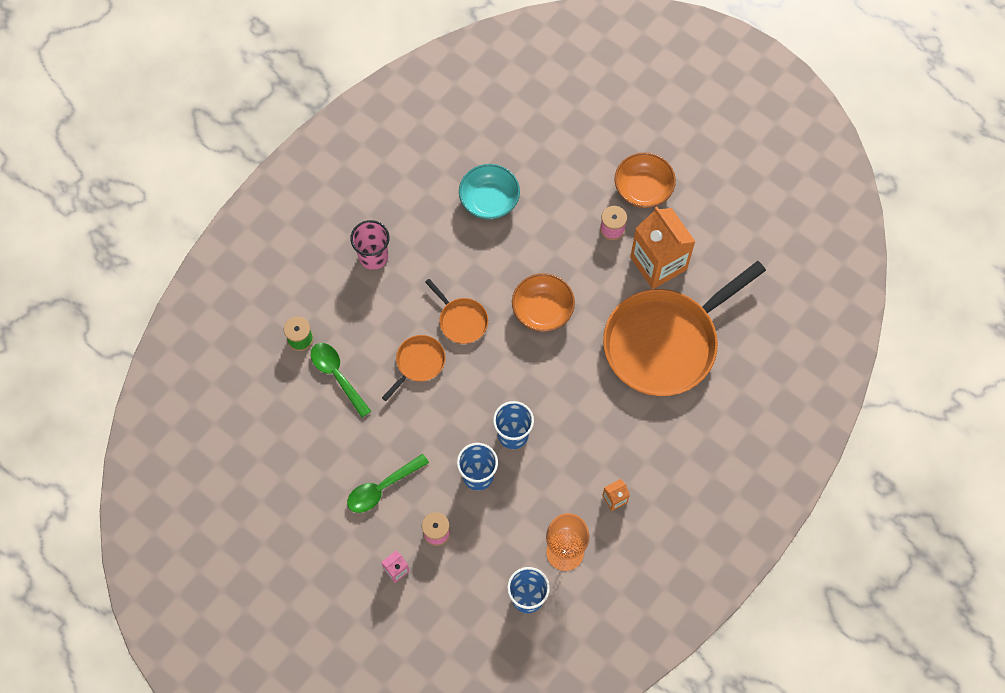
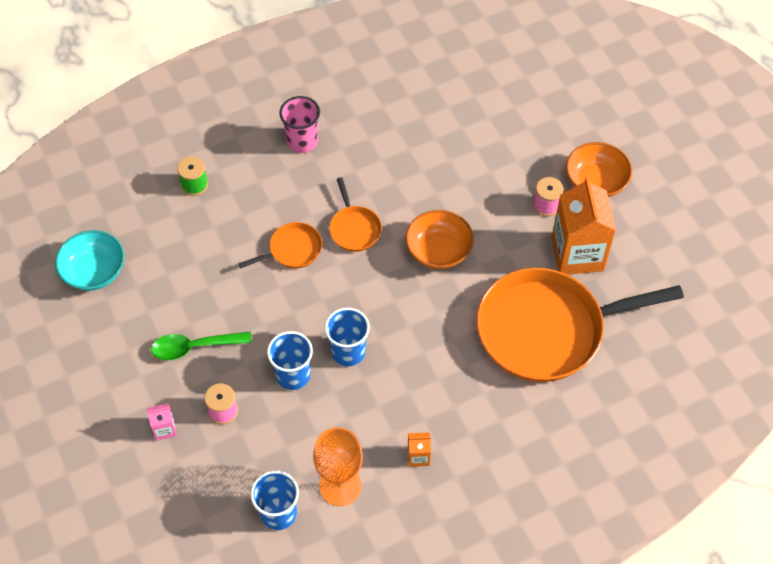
camera: 25 degrees right, 10 degrees down
(337, 376) = (210, 230): green spoon -> none
(489, 200) = (438, 135): turquoise bowl -> turquoise bowl (94, 271)

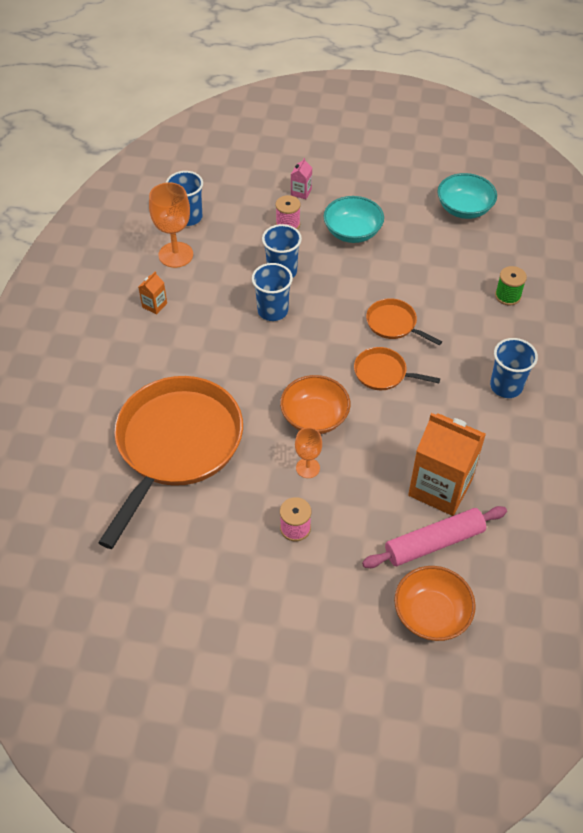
camera: 125 degrees right, 5 degrees down
(194, 347) = (352, 232): green spoon -> turquoise bowl
(292, 250) = (394, 324): orange pan -> orange pan turned 120 degrees clockwise
(302, 141) = (506, 386): pink cup -> blue cup
(484, 119) = (434, 543): none -> pink rolling pin
(489, 227) = (307, 468): none -> orange goblet
(577, 254) = (225, 517): orange carton -> orange carton (440, 487)
(595, 182) = (288, 589): orange bowl -> orange bowl (431, 613)

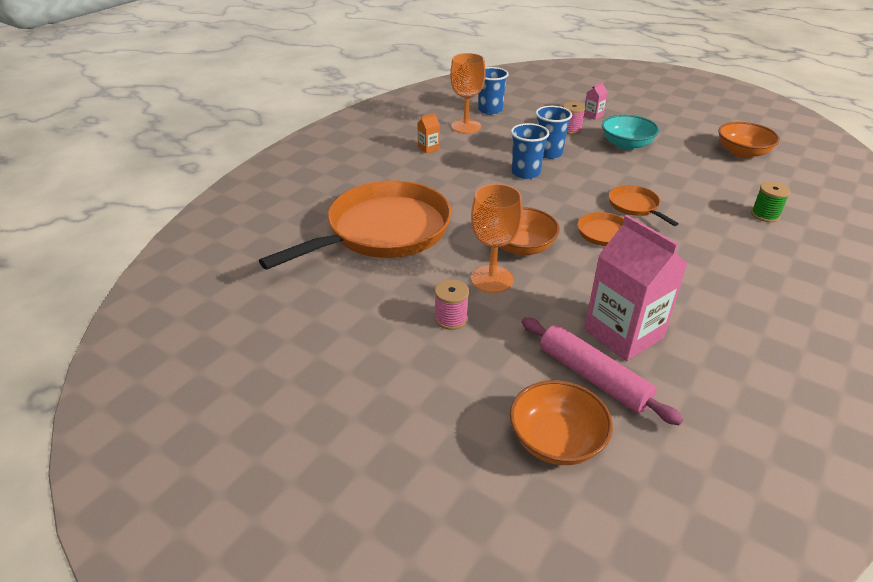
camera: 25 degrees right, 15 degrees down
(307, 468) = (492, 279): orange goblet -> orange goblet, size x1.71
(434, 543) = (593, 377): pink rolling pin -> pink rolling pin turned 45 degrees clockwise
(440, 487) = (623, 333): orange carton -> pink carton
(464, 209) = (742, 153): turquoise bowl -> orange bowl
(506, 386) = (736, 277): blue cup -> none

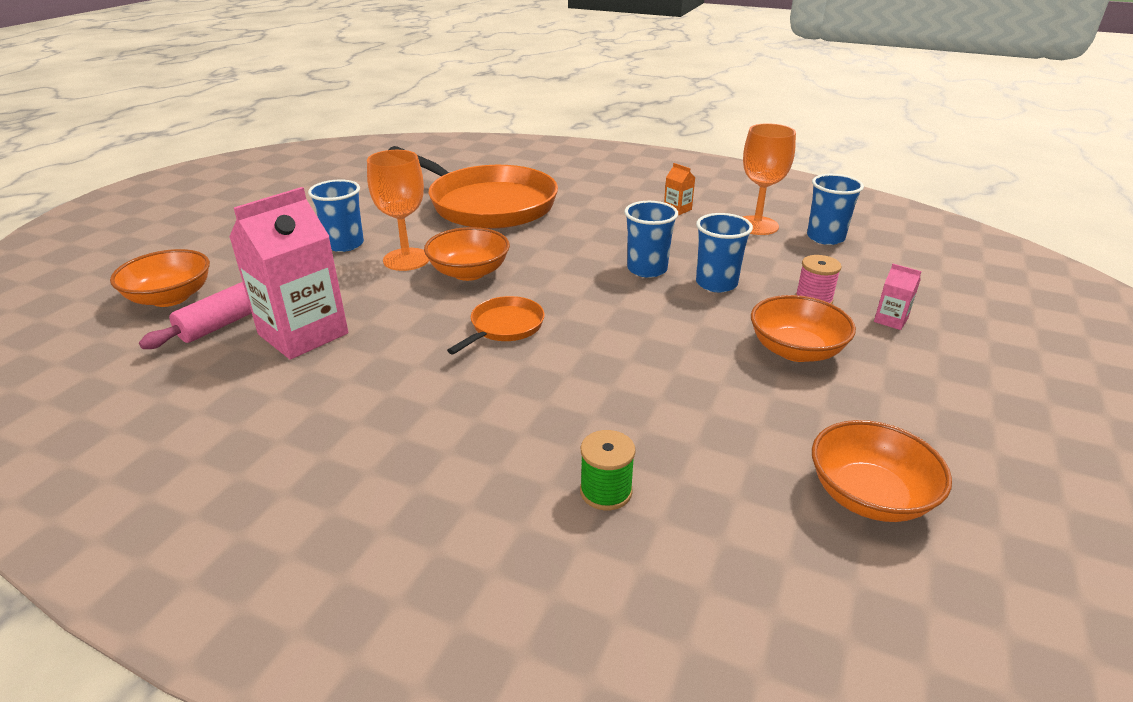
camera: 80 degrees right, 5 degrees down
(451, 318) = (344, 244): pink spool -> blue cup
(626, 145) = (796, 350): turquoise bowl -> orange bowl
(635, 206) = (588, 352): orange pan -> none

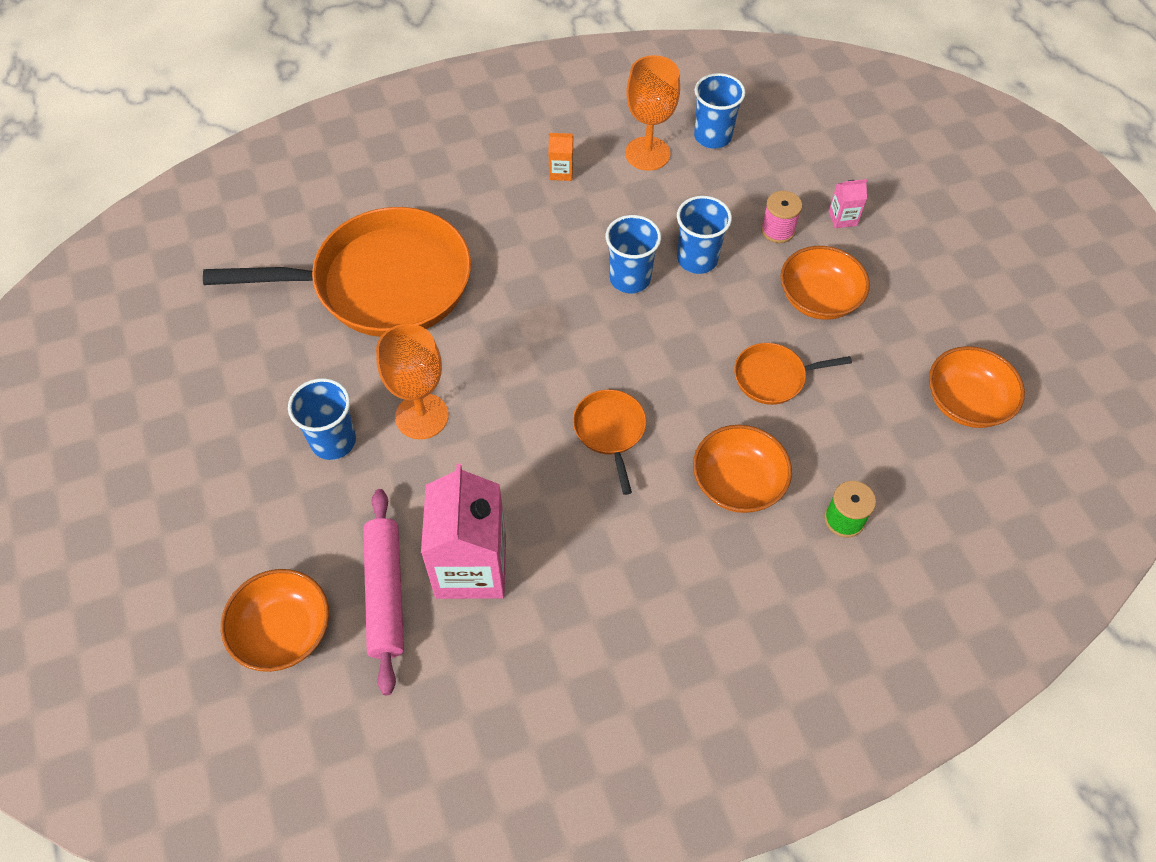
camera: 45 degrees left, 25 degrees up
(469, 272) = (498, 390): orange bowl -> orange bowl (737, 483)
(681, 370) = (773, 377): none -> orange pan

